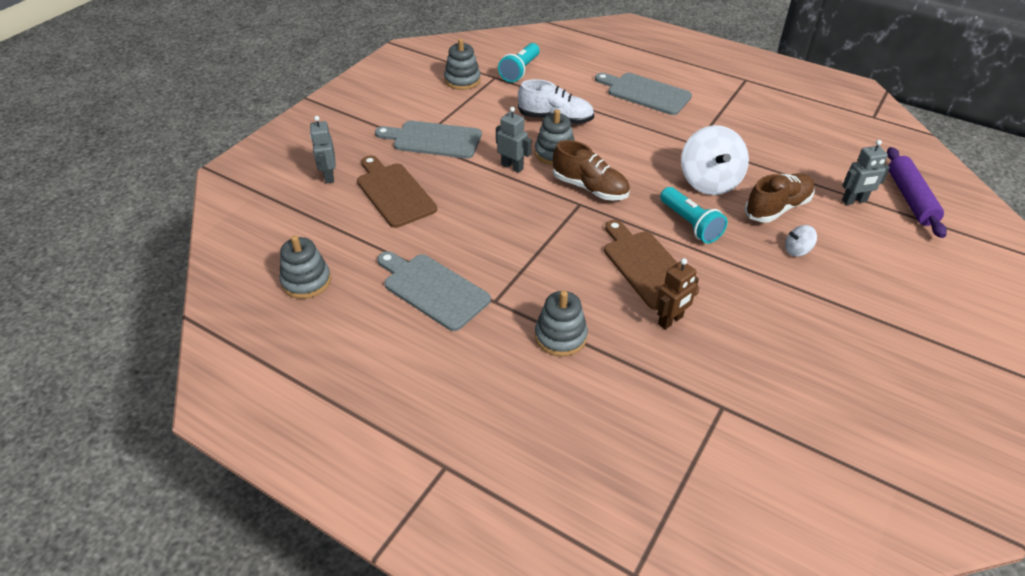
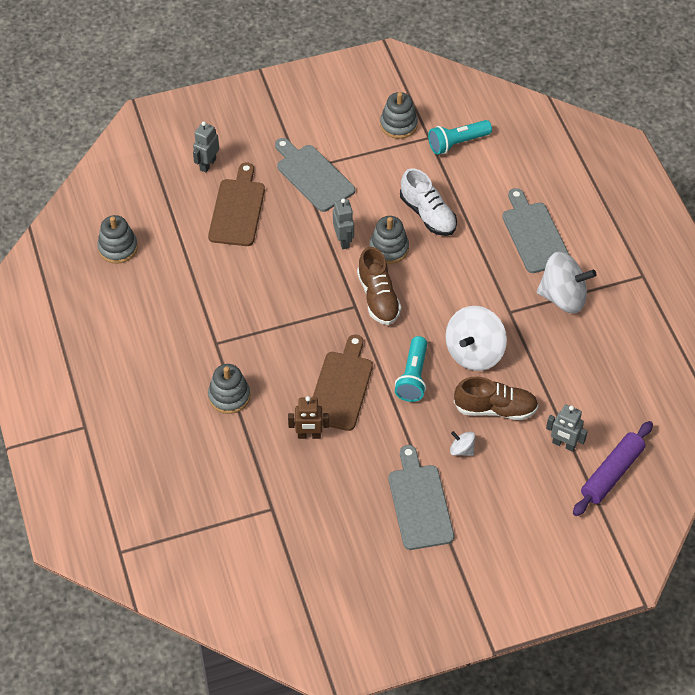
camera: 40 degrees right, 10 degrees up
(432, 289) = (187, 307): grey cutting board -> grey cutting board (419, 503)
(716, 116) = (563, 297): none -> white spinning top

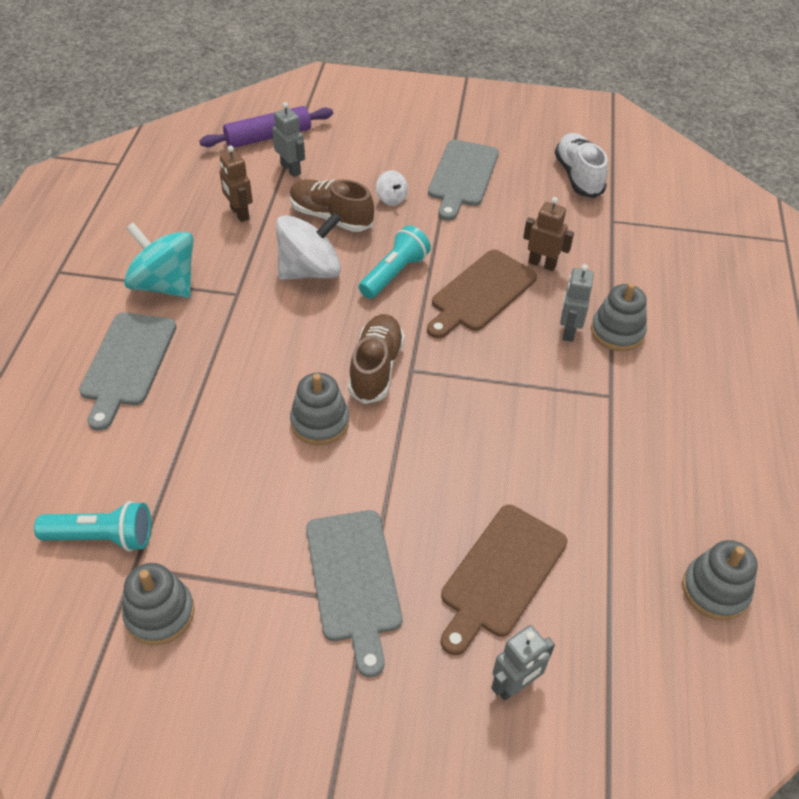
camera: 155 degrees left, 5 degrees down
(343, 240) = (372, 458): grey robot -> grey robot (568, 331)
(428, 214) = (234, 445): white shoe -> white shoe (578, 176)
(563, 297) = (165, 285): white spinning top -> turquoise spinning top
(565, 380) = (239, 214): none -> brown robot

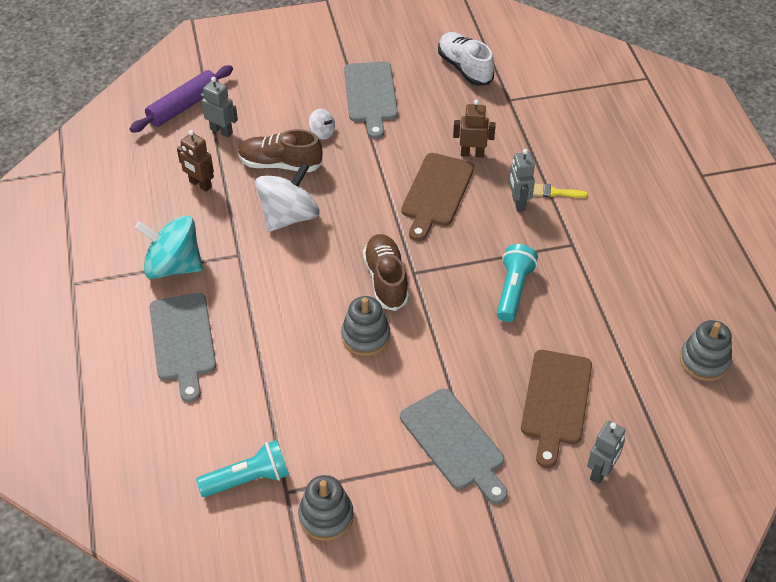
camera: 20 degrees left, 0 degrees up
(394, 274) = (359, 198): turquoise flashlight -> turquoise flashlight (513, 290)
(617, 332) = (555, 192): grey stacking toy -> yellow brush

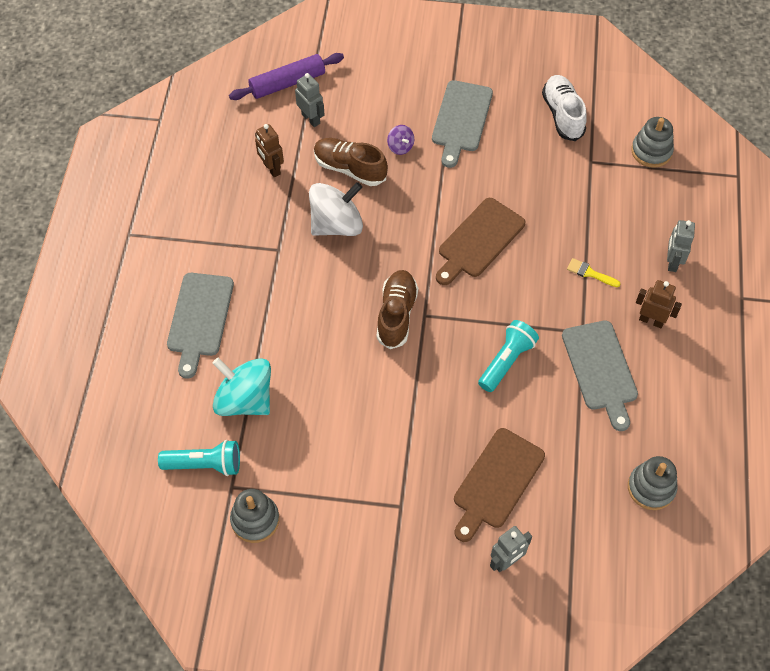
camera: 20 degrees right, 10 degrees up
(173, 266) = (218, 243): turquoise spinning top -> turquoise spinning top (245, 399)
(322, 133) = (400, 147): white spinning top -> purple spinning top
(365, 336) = (356, 364): grey stacking toy -> grey stacking toy (651, 151)
(455, 443) = (391, 491): grey cutting board -> grey cutting board (600, 369)
(472, 154) = (530, 209): brown robot -> brown robot (651, 320)
(518, 203) = (550, 274): grey robot -> grey robot (672, 262)

